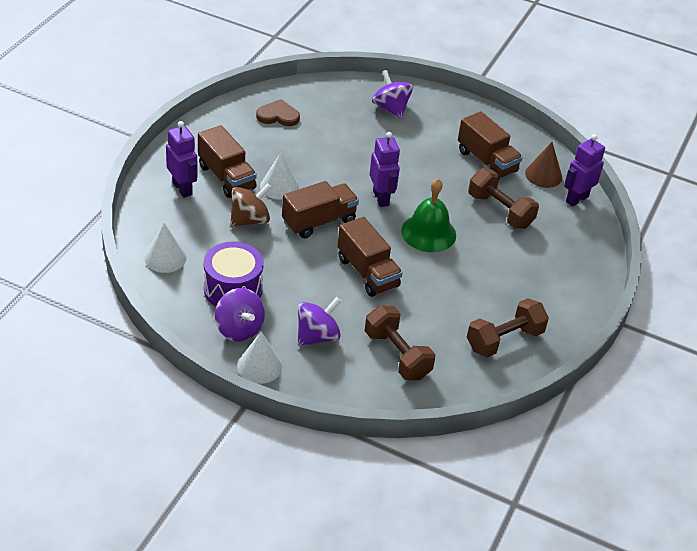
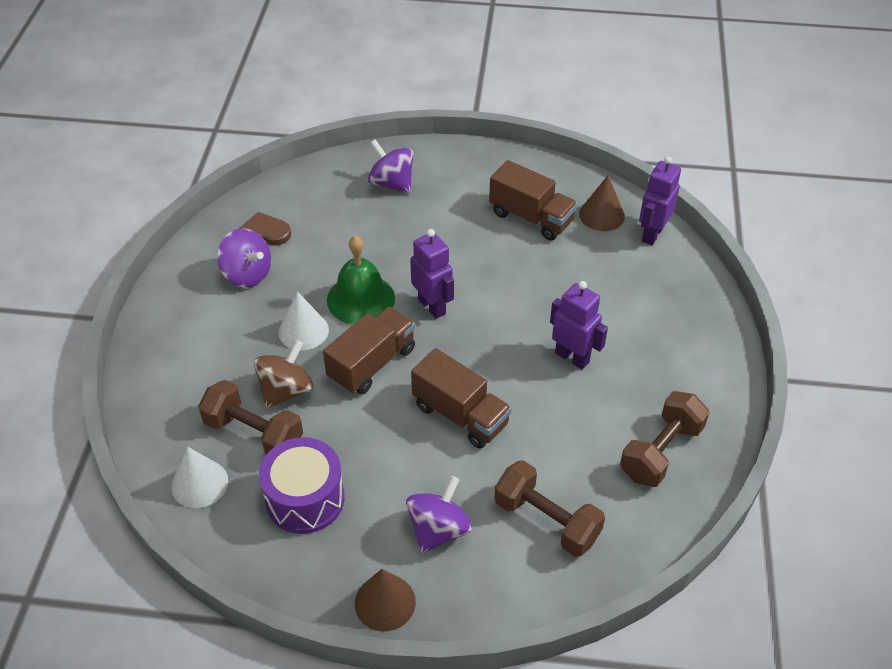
camera: 15 degrees left, 5 degrees up
(182, 188) = (183, 374): purple robot -> purple robot (572, 357)
(226, 177) = (233, 340): brown truck -> none
(239, 329) = (336, 556): purple spinning top -> purple spinning top (247, 274)
(259, 366) = (385, 602): white cone -> brown cone
(428, 233) = (508, 334): green bell -> green bell (360, 299)
(500, 211) = (575, 277): brown dumbbell -> brown dumbbell (254, 433)

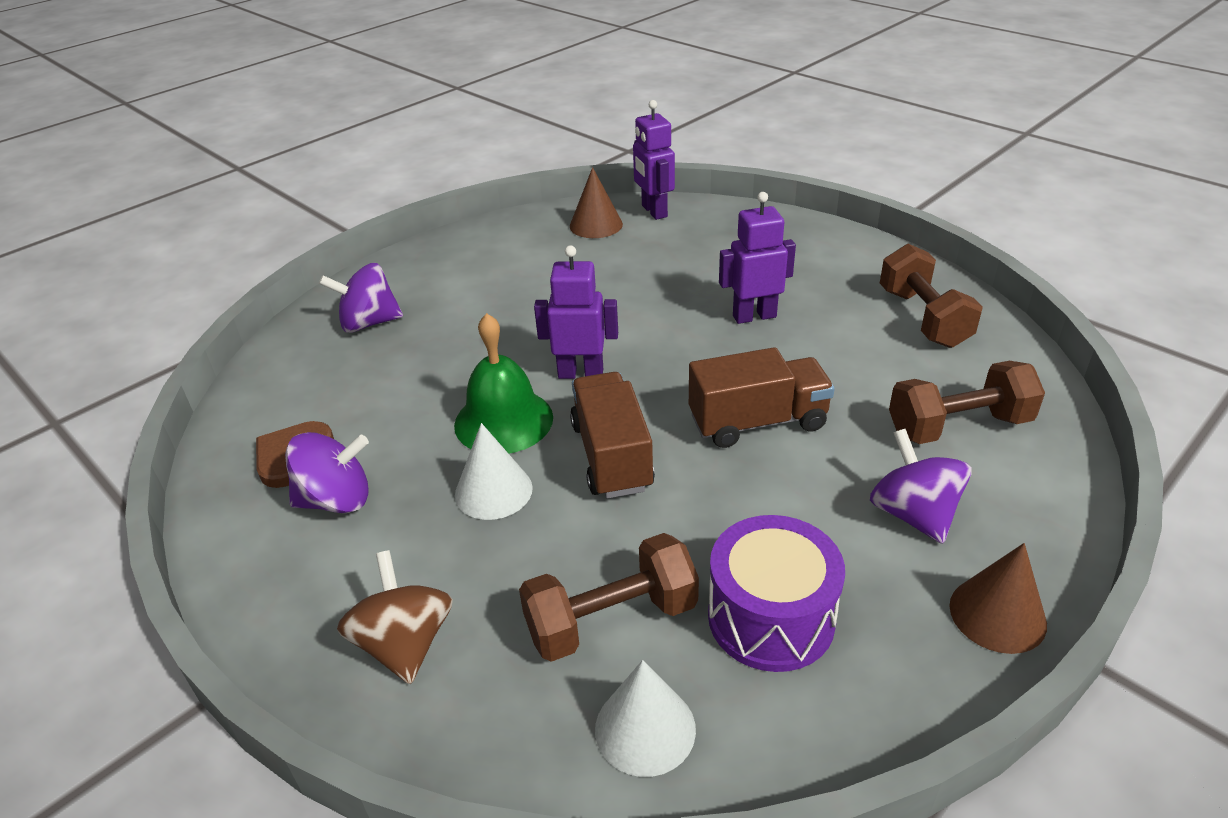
camera: 50 degrees left, 10 degrees down
(286, 390) = (572, 552): brown spinning top -> brown spinning top (405, 644)
(531, 217) = (544, 261): brown truck -> none

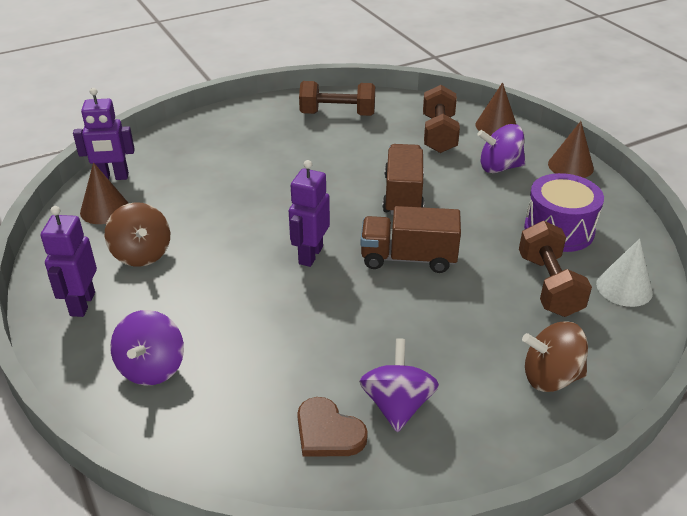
camera: 75 degrees left, 0 degrees up
(493, 491) = (421, 317): white cone -> none
(503, 421) = (345, 302): green bell -> none
(533, 267) = (142, 254): none -> brown spinning top
(754, 316) = (293, 169): purple robot -> purple robot (82, 304)
(1052, 489) = (496, 126): none -> brown cone

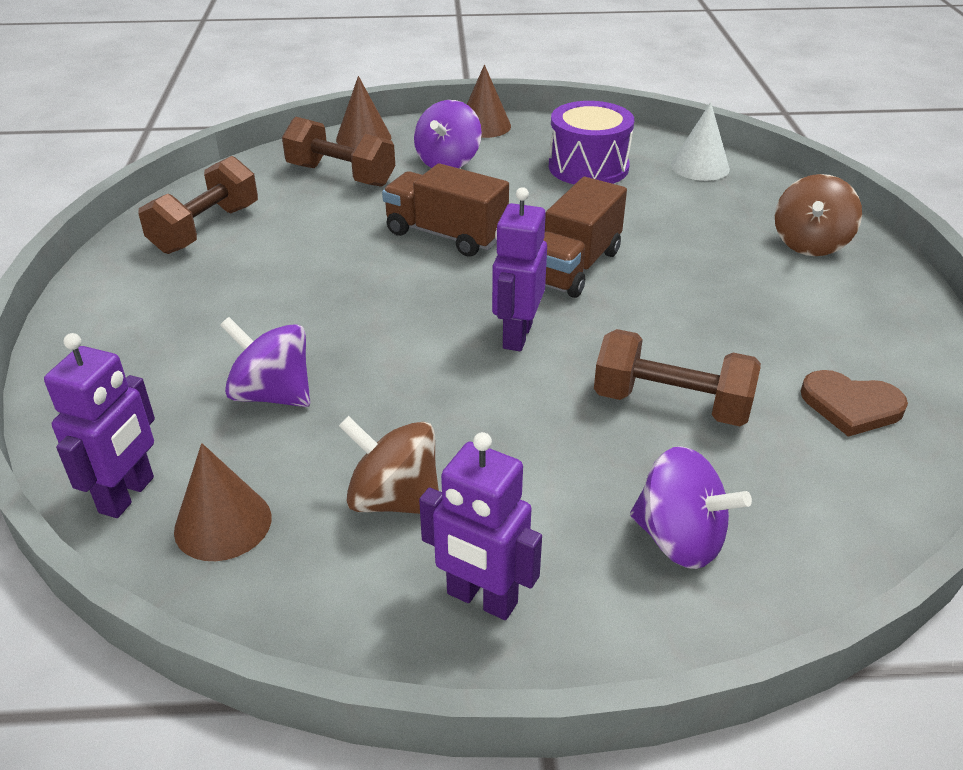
camera: 65 degrees left, 0 degrees up
(142, 254) = (394, 499): brown spinning top -> brown spinning top turned 150 degrees counterclockwise
(310, 255) = (517, 335): purple robot -> purple robot turned 60 degrees clockwise
(328, 432) = (851, 406): brown heart -> brown heart turned 45 degrees clockwise
(397, 405) = (821, 345): purple spinning top -> purple spinning top (272, 394)
(549, 285) = (674, 201): brown dumbbell -> brown dumbbell (671, 404)

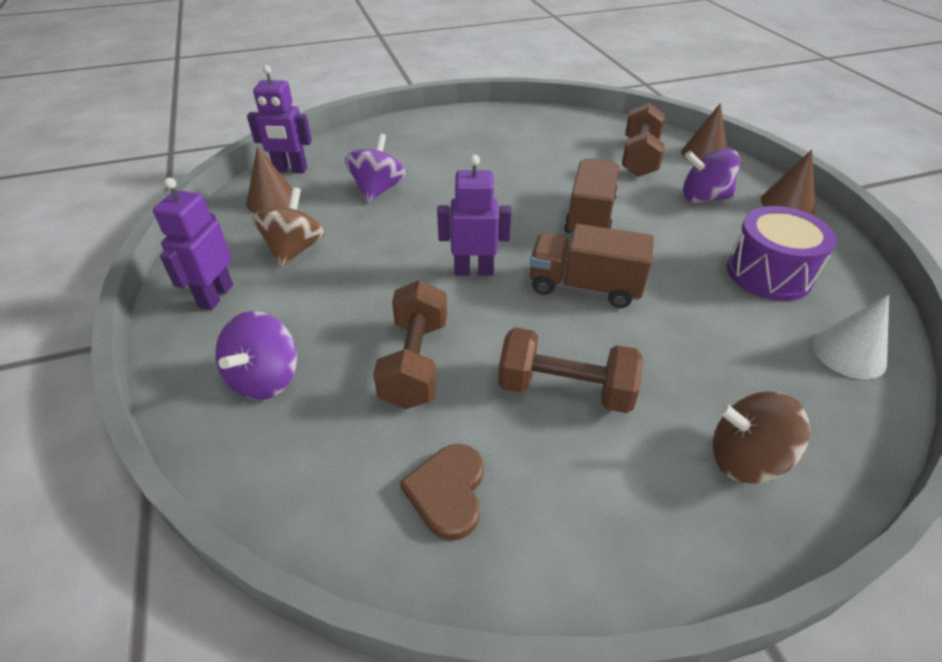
camera: 75 degrees right, 5 degrees up
(206, 229) = (534, 129): brown dumbbell -> brown dumbbell (565, 389)

